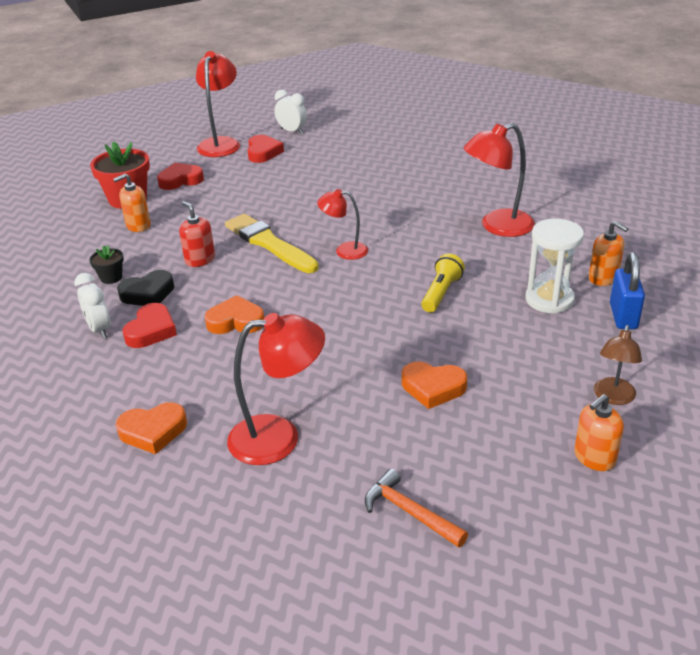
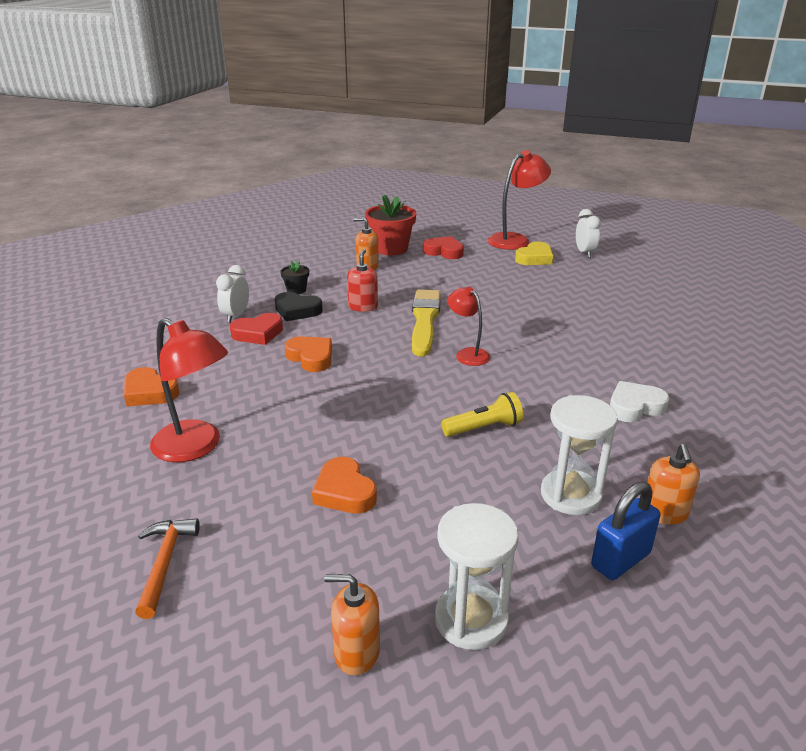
camera: 45 degrees right, 5 degrees down
(263, 152) = (534, 258): red heart -> yellow heart
(497, 226) = (635, 407): red lamp -> white heart
(613, 397) = (471, 619): brown lamp -> white hourglass

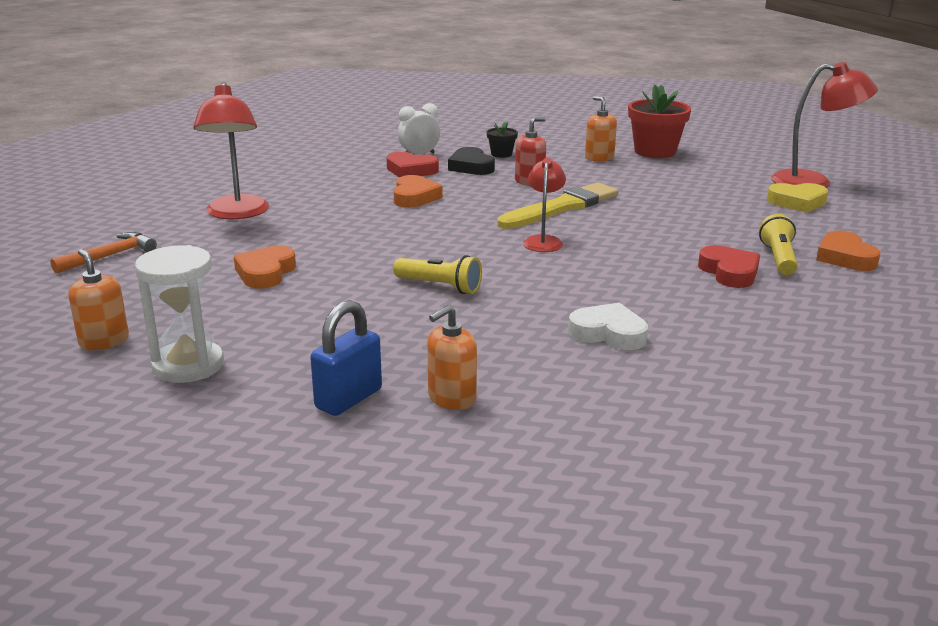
camera: 45 degrees right, 5 degrees down
(149, 392) = (273, 177): orange heart -> orange heart (845, 257)
(444, 252) = (705, 169): red heart -> red heart (729, 272)
(571, 495) = (406, 350): white hourglass -> none
(584, 253) = (876, 216): white clock -> none
(600, 304) = (778, 258): none -> yellow flashlight
(620, 560) = (348, 399): blue padlock -> blue padlock turned 60 degrees counterclockwise

